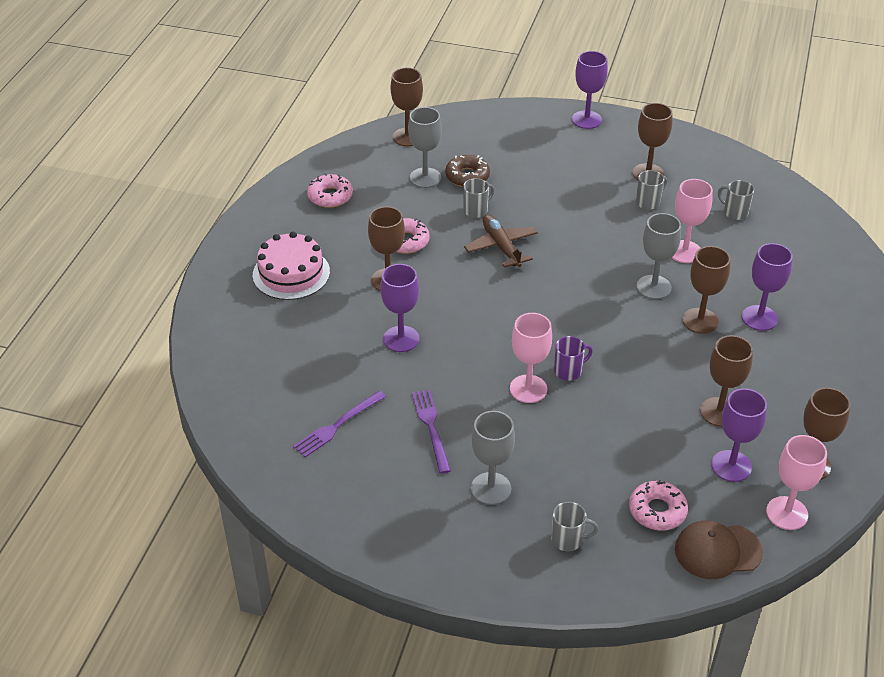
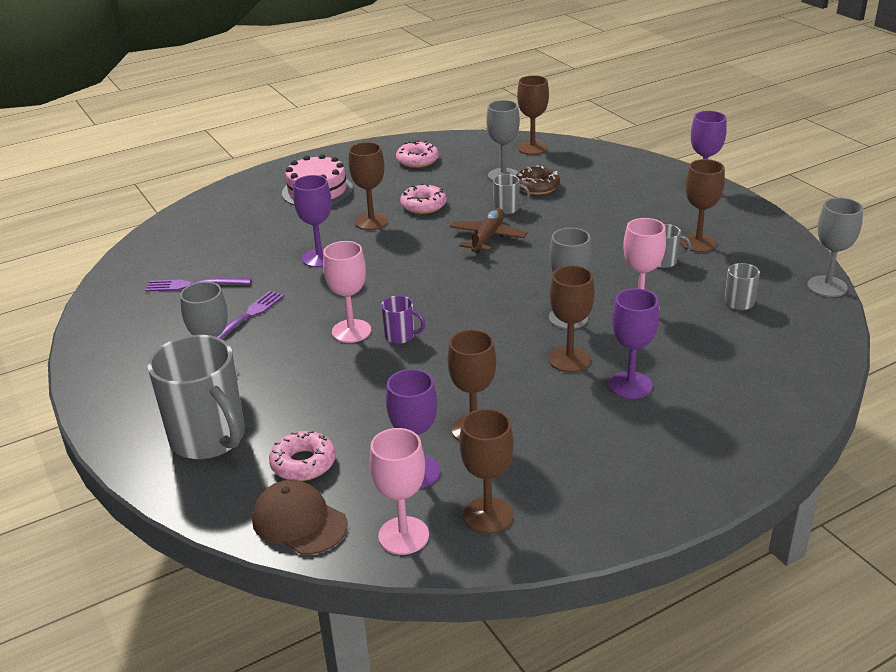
camera: 45 degrees right, 10 degrees down
(568, 539) = (209, 438): grey mug -> grey mug, size x2.25
(766, 170) = (827, 286): none -> grey goblet

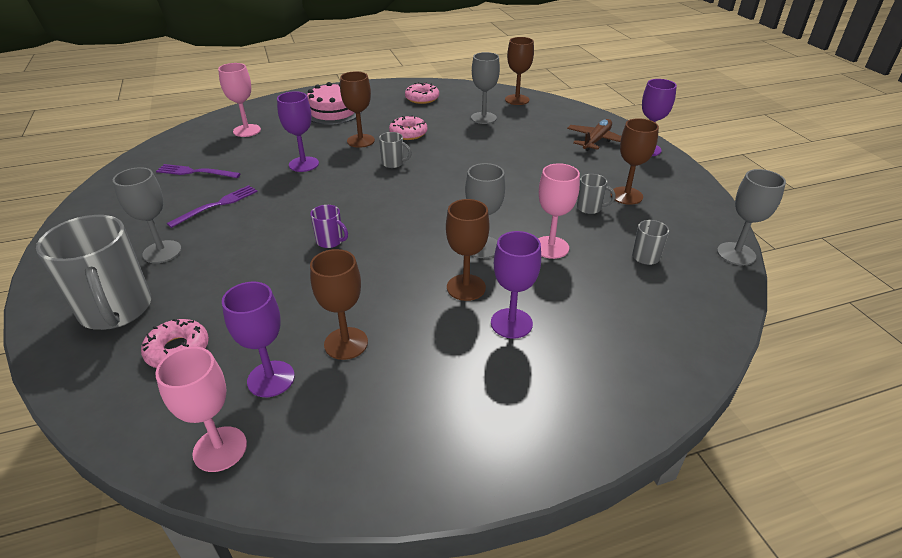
camera: 10 degrees right, 5 degrees up
(299, 521) = (136, 412): brown cap -> none
(351, 331) = (292, 230): pink goblet -> pink goblet (247, 130)
(487, 238) = (446, 166): brown plane -> brown plane (596, 140)
(488, 515) = (311, 442): brown goblet -> none
(507, 209) = (474, 145): grey mug -> grey mug (393, 163)
(537, 186) = (507, 130): brown donut -> none

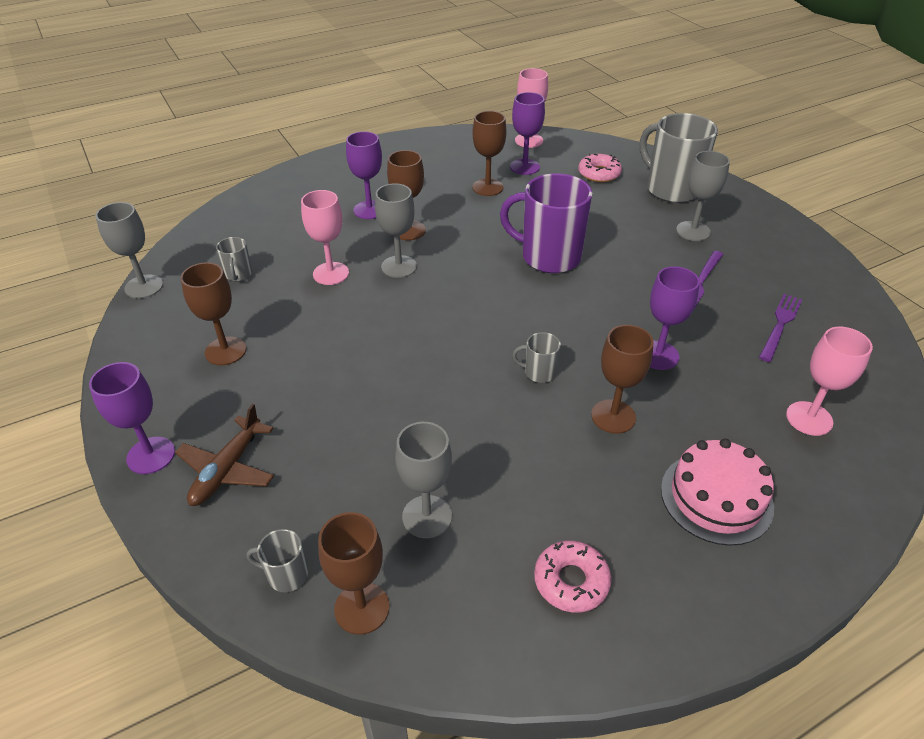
camera: 170 degrees right, 5 degrees up
(195, 172) = (780, 325): purple fork -> purple fork turned 60 degrees counterclockwise
(330, 241) = (549, 257): purple mug -> purple mug, size x2.25
(408, 133) = (547, 447): pink donut -> none
(589, 208) = (278, 326): grey mug -> grey mug (286, 575)

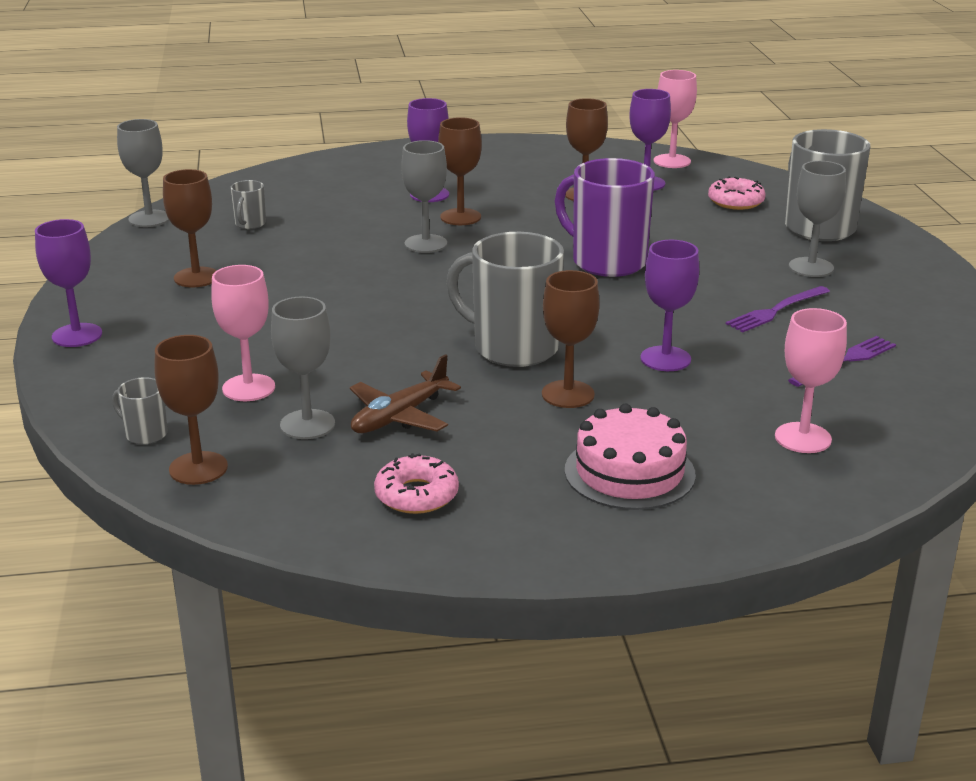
camera: 20 degrees right, 15 degrees down
(227, 469) = (140, 357): brown plane -> brown plane (399, 416)
(331, 273) = (347, 238): pink goblet -> pink goblet (248, 388)
(539, 372) = (513, 348): grey mug -> grey mug, size x2.25

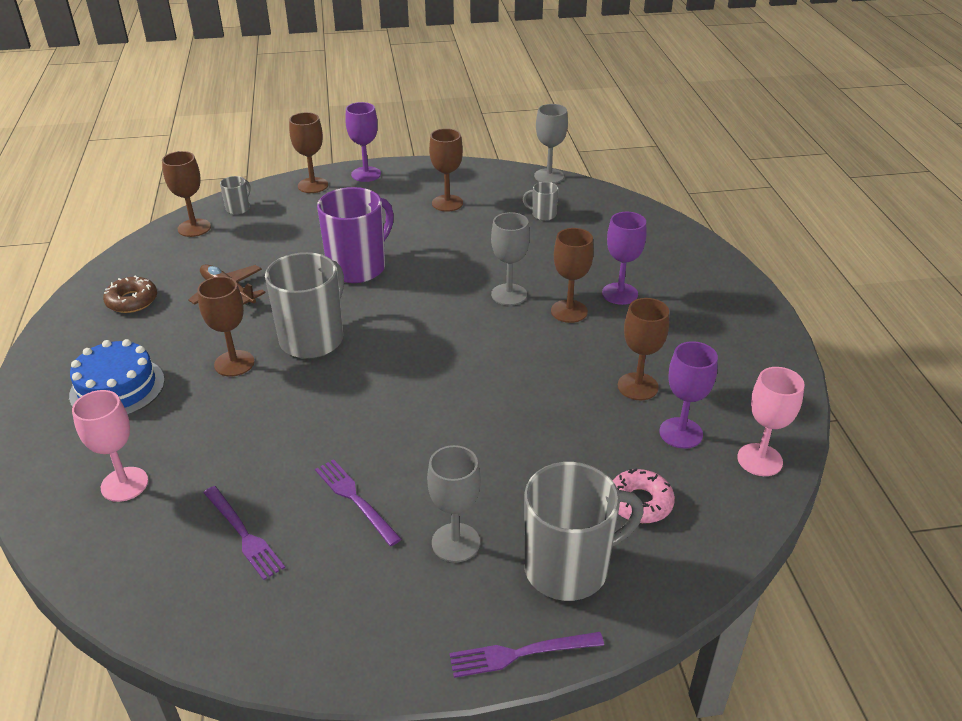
camera: 90 degrees right, 10 degrees up
(93, 375) = (313, 185): none -> brown goblet
(248, 388) = (283, 235): pink goblet -> none
(307, 424) = (230, 259): grey goblet -> none
(416, 495) = (132, 301): pink donut -> brown donut
(607, 262) = (471, 394): purple mug -> purple mug (358, 267)
(629, 472) = (117, 388): pink cake -> blue cake
(665, 359) = (276, 417): purple goblet -> none
(911, 245) = (520, 654): none -> purple fork

